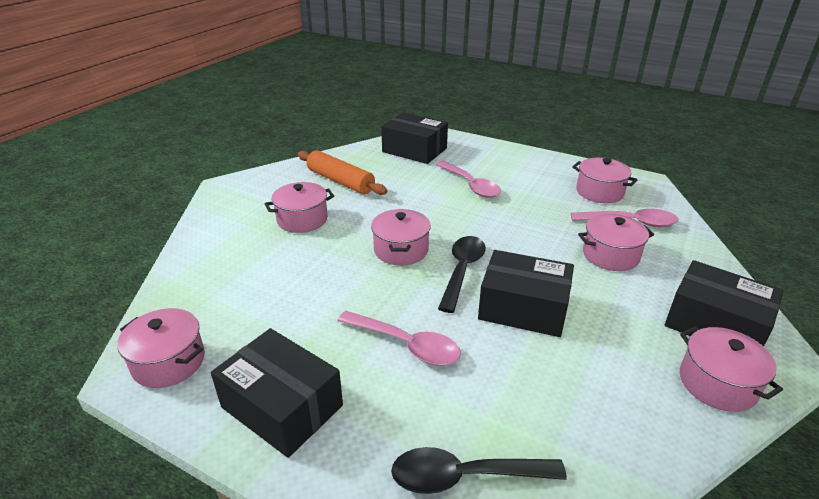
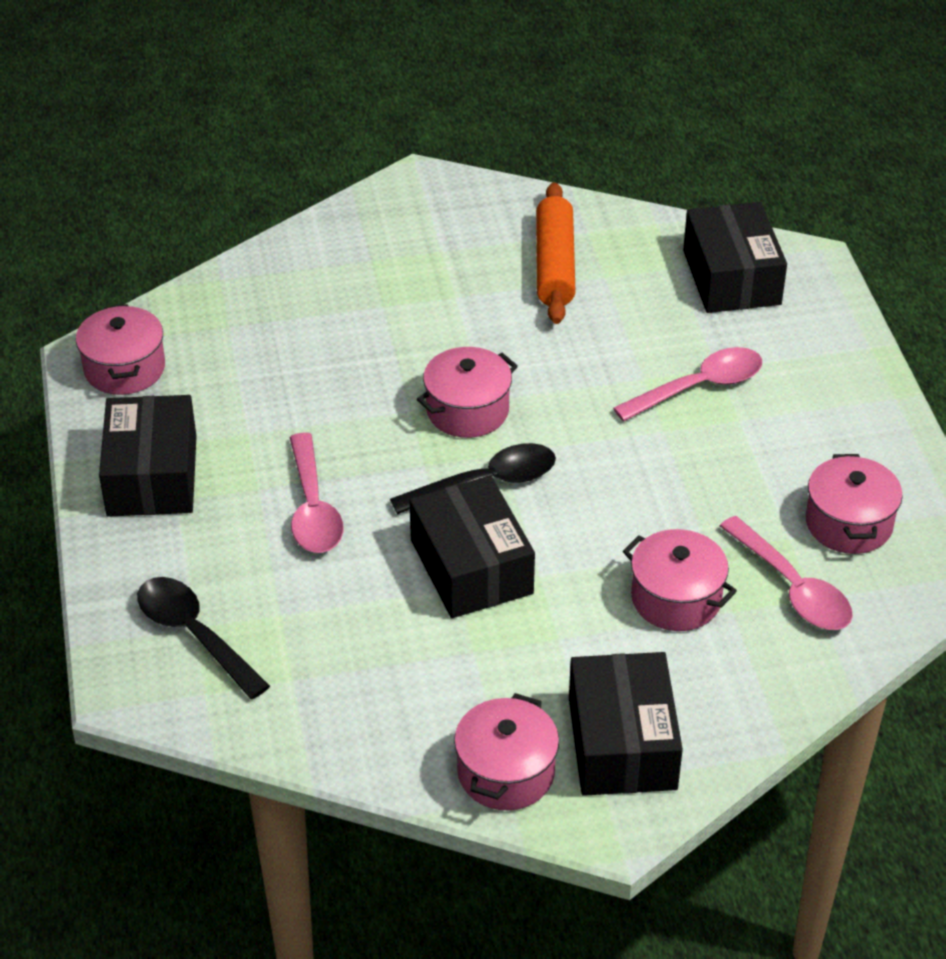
camera: 50 degrees right, 10 degrees up
(302, 220) = (430, 293): pink pot -> none
(470, 185) = (699, 387): pink spoon -> pink spoon turned 135 degrees counterclockwise

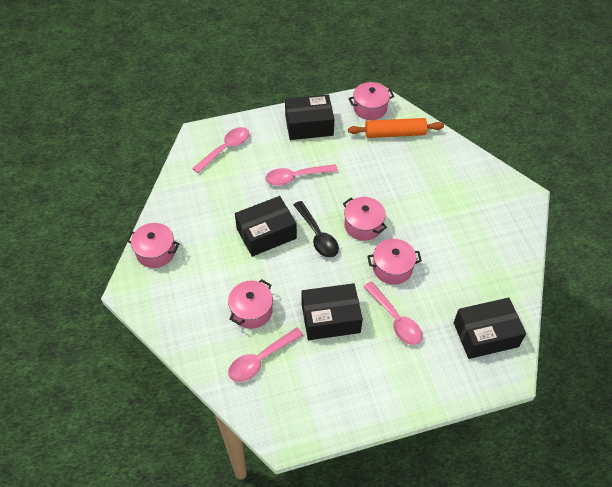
camera: 85 degrees right, 10 degrees up
(194, 634) = (225, 149): black spoon -> pink spoon
(554, 265) = (475, 254): orange rolling pin -> orange rolling pin (395, 133)
(622, 743) = (169, 292): black box -> black box (330, 318)
(848, 523) = (305, 386): pink pot -> pink pot (392, 268)

